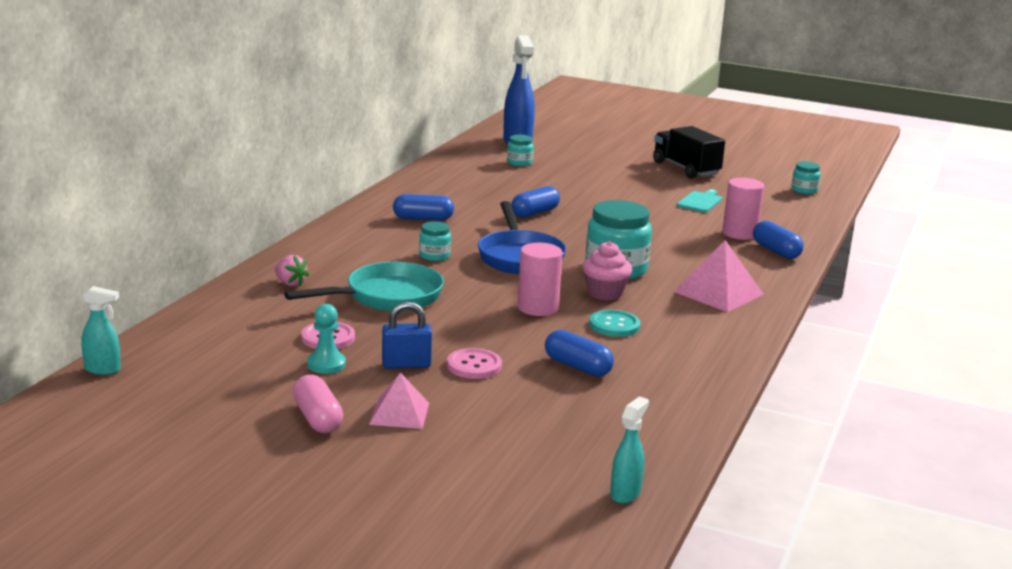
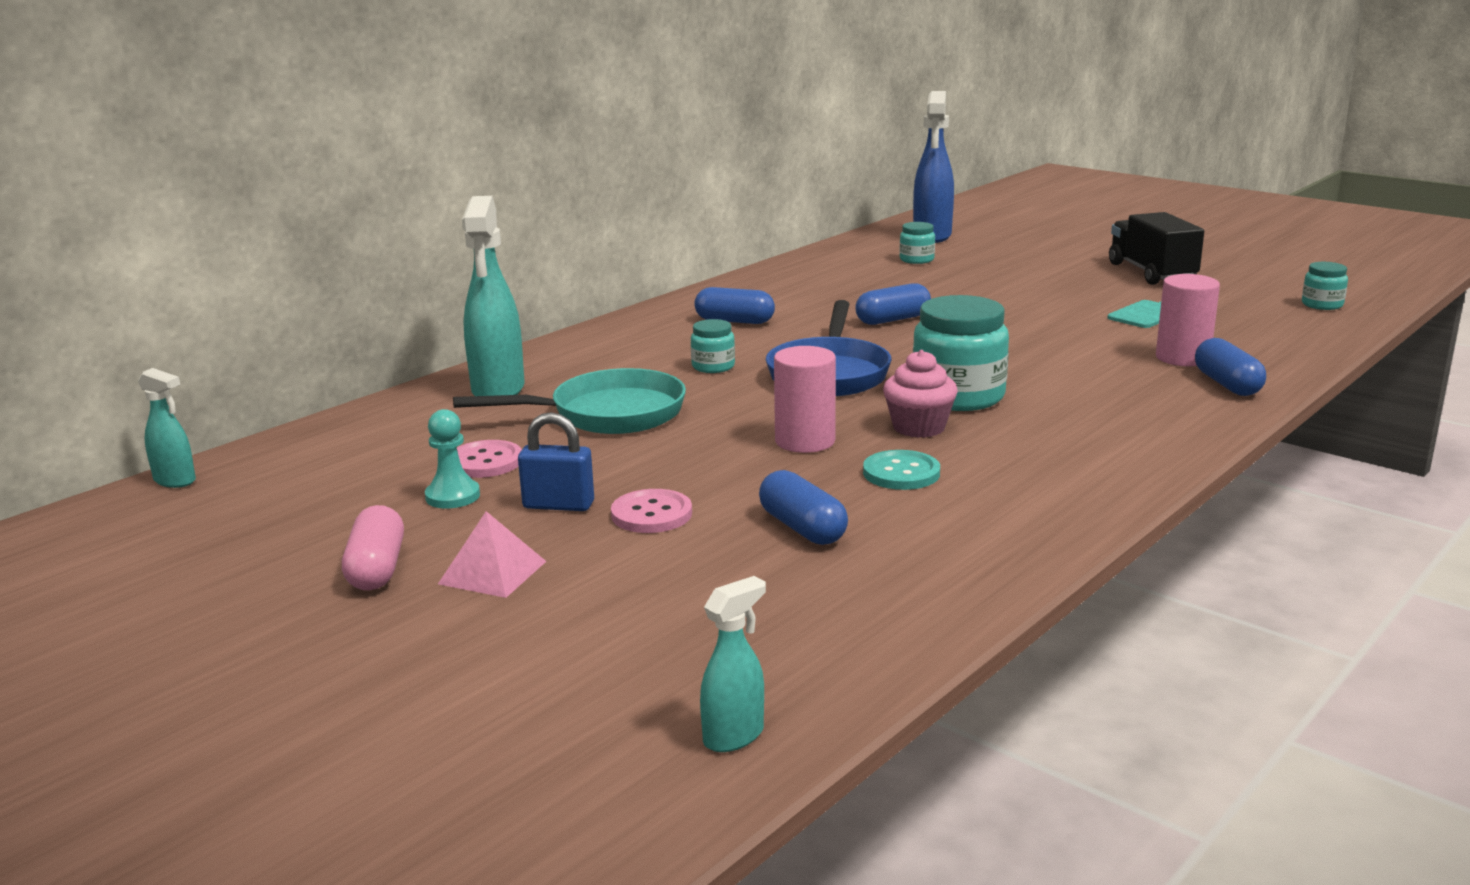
camera: 20 degrees right, 0 degrees up
(290, 283) = (498, 390): pink strawberry -> turquoise spray bottle
(718, 293) = (1096, 437): pink pyramid -> none

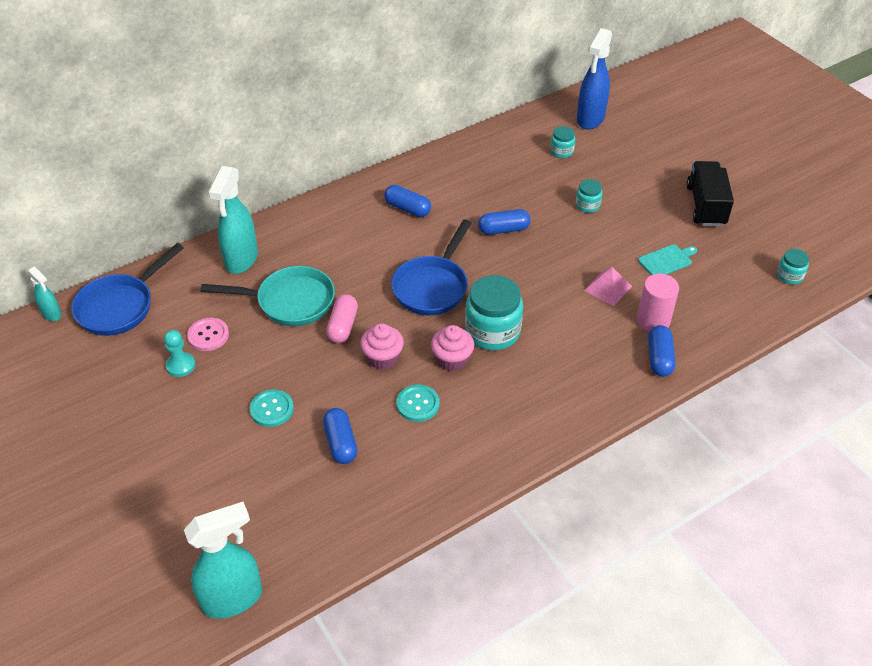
camera: 15 degrees right, 25 degrees up
(305, 457) = (120, 306): none -> blue pan
(376, 569) = (124, 422): pink capsule -> pink capsule (343, 326)
(492, 572) = (176, 440): pink pyramid -> pink pyramid (608, 288)
(558, 505) = (229, 388): blue padlock -> none
(651, 514) = (272, 409): pink button -> turquoise button
(713, 366) = (370, 262): turquoise jar -> turquoise jar (587, 205)
(734, 736) = (233, 598): turquoise spray bottle -> turquoise spray bottle, size x1.91
(805, 441) = (382, 358): pink cylinder -> pink cupcake

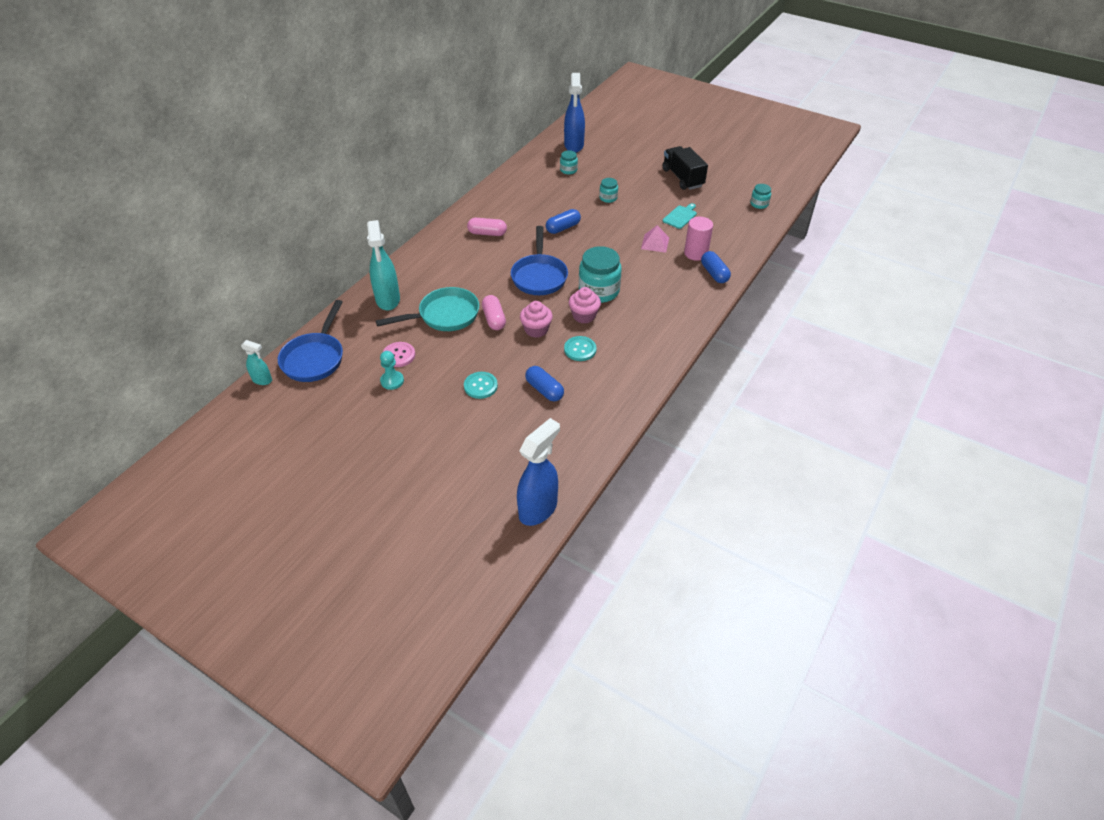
camera: 25 degrees left, 0 degrees up
(233, 598) = (538, 509): turquoise spray bottle -> blue spray bottle
(407, 208) = (487, 233): blue capsule -> pink capsule

